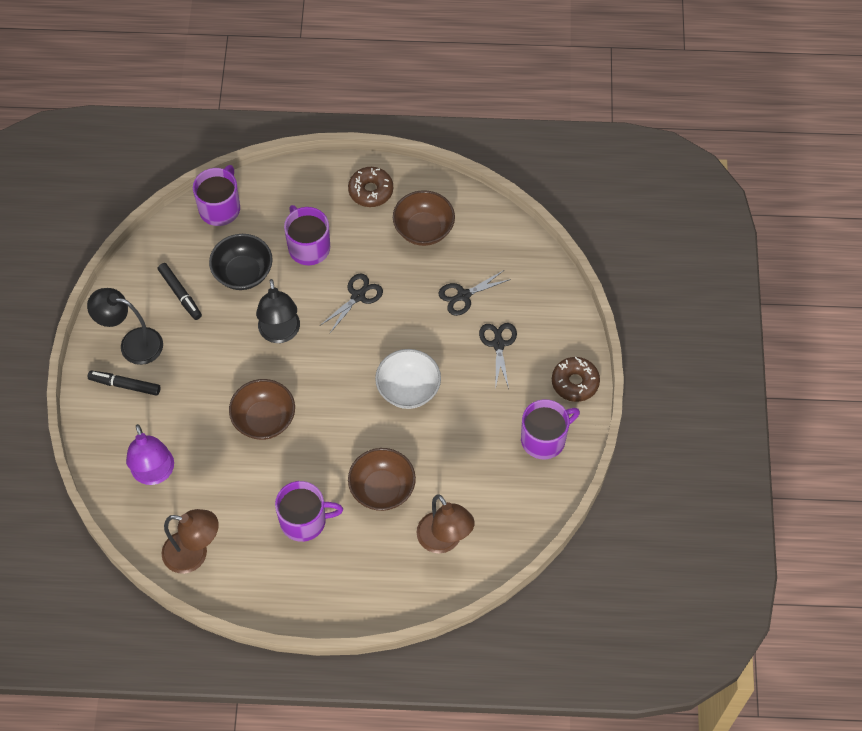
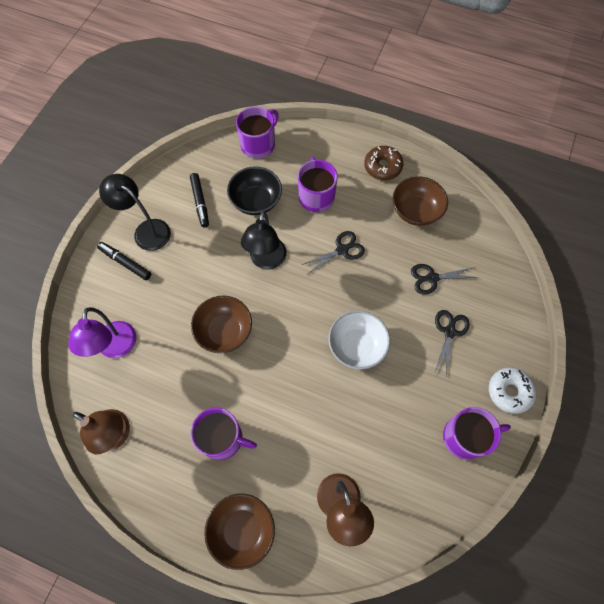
camera: 20 degrees right, 5 degrees up
(382, 489) = (302, 433): brown bowl -> brown bowl (242, 530)
(575, 382) = (509, 392): brown donut -> white donut

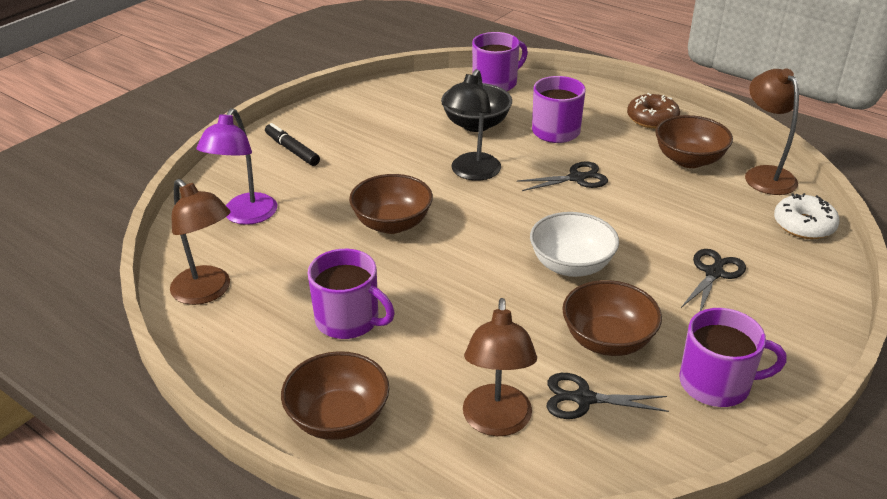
camera: 15 degrees right, 30 degrees down
(146, 230) = (329, 129): black lamp -> none
(200, 202) = (405, 116): black marker -> none
(393, 414) = (607, 340): none -> brown bowl
(432, 278) = (698, 220): black scissors -> black scissors (583, 399)
(469, 217) = (764, 175): none -> brown lamp
(509, 392) = (798, 348): white donut -> white donut (804, 225)

